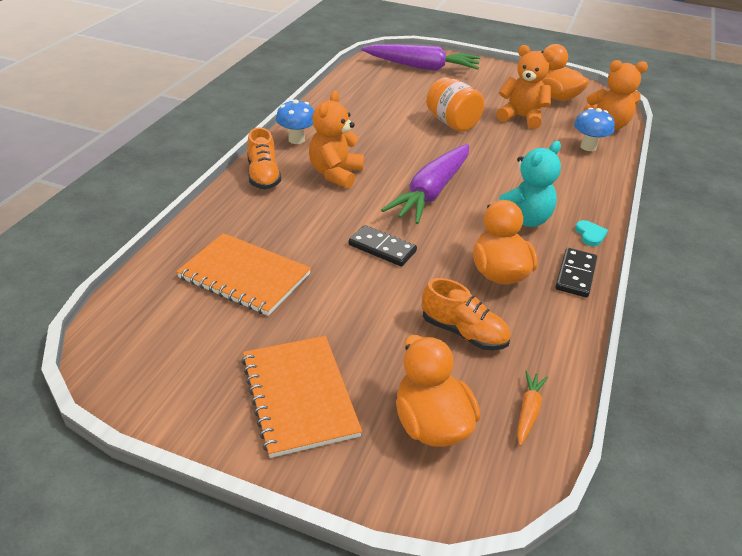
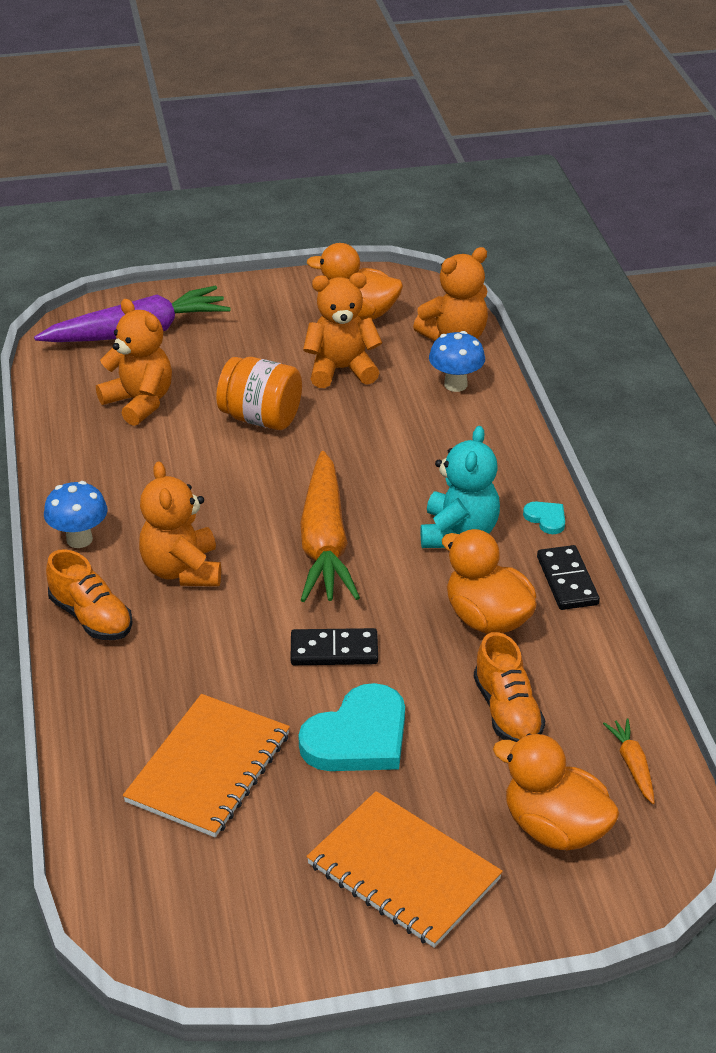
camera: 30 degrees left, 0 degrees up
(244, 276) = (209, 768): orange notebook -> orange notebook turned 60 degrees counterclockwise
(350, 301) = (358, 737): none -> turquoise heart
(392, 94) = (139, 402): none -> orange teddy bear
(431, 192) = (325, 542): purple carrot -> orange carrot
(463, 332) = (507, 711): orange shoe -> orange shoe turned 75 degrees clockwise

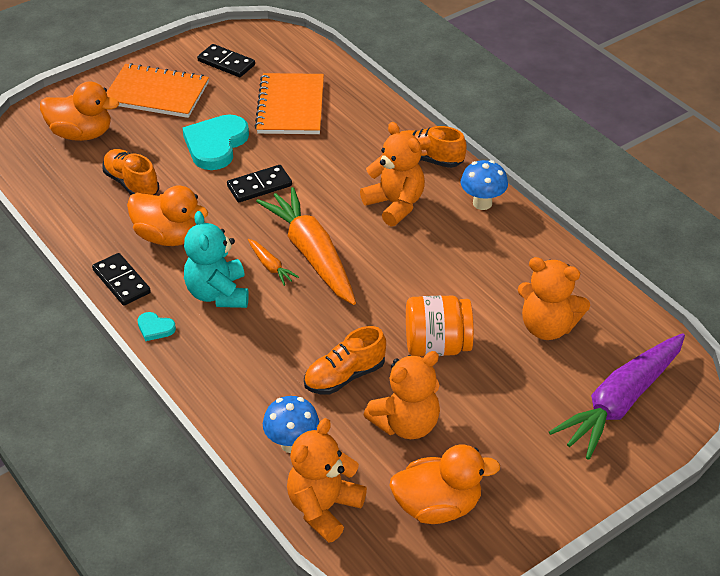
camera: 155 degrees right, 5 degrees up
(255, 898) = (226, 63): none -> black domino
(371, 420) = (344, 376): none -> orange shoe
(632, 765) = (44, 177): orange carrot -> orange carrot (270, 266)

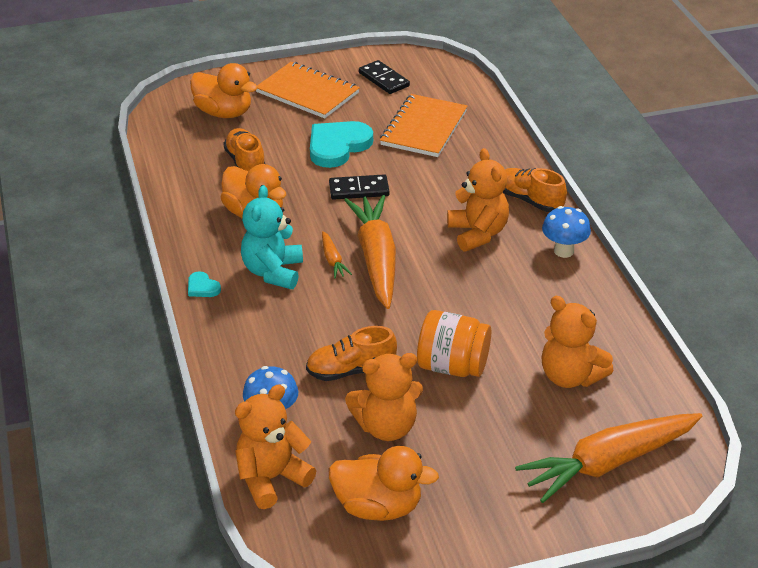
camera: 20 degrees right, 5 degrees down
(121, 281) = (194, 242): black domino -> none
(621, 402) = (609, 463): purple carrot -> orange carrot

